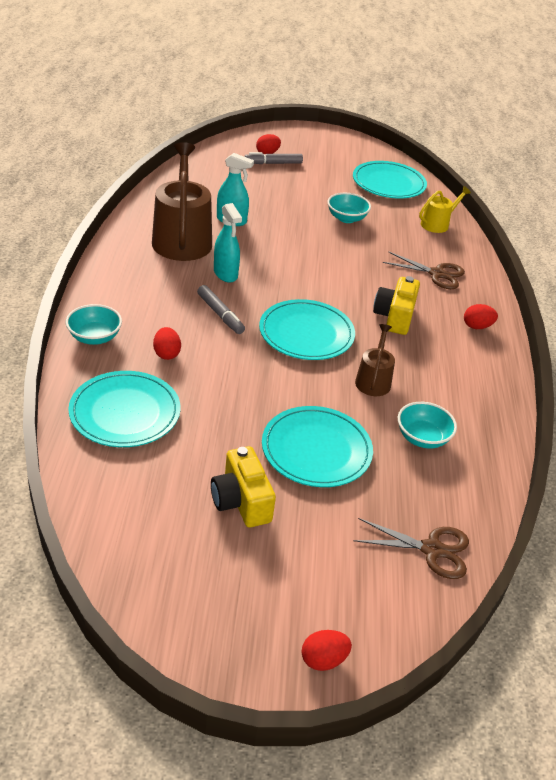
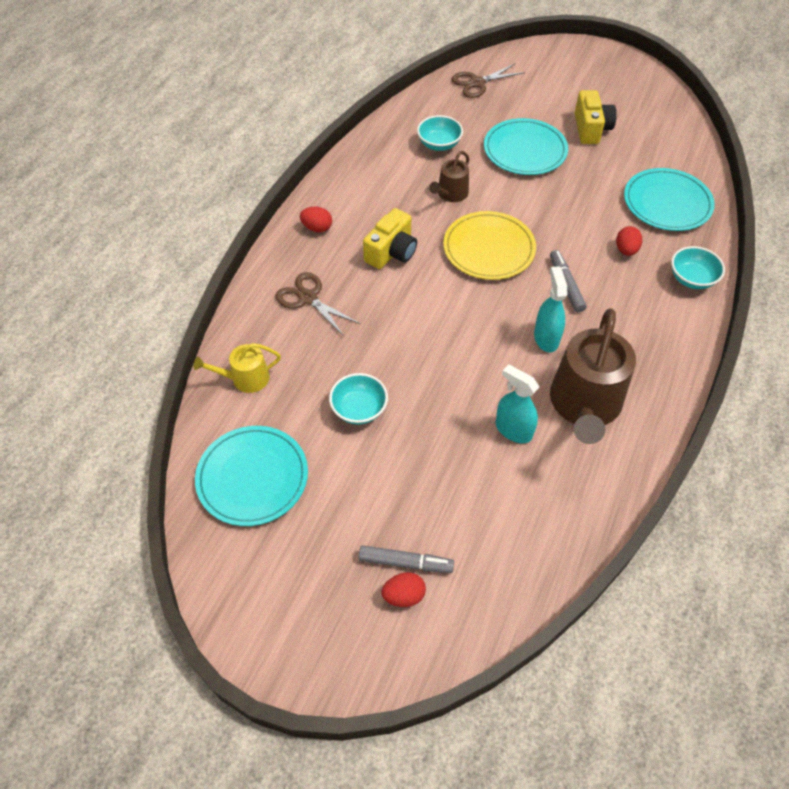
camera: 155 degrees left, 15 degrees up
(306, 334) = (489, 249): turquoise plate -> yellow plate
(323, 660) = (567, 52): red egg -> none
(432, 550) = (477, 83): brown scissors -> brown scissors turned 60 degrees counterclockwise

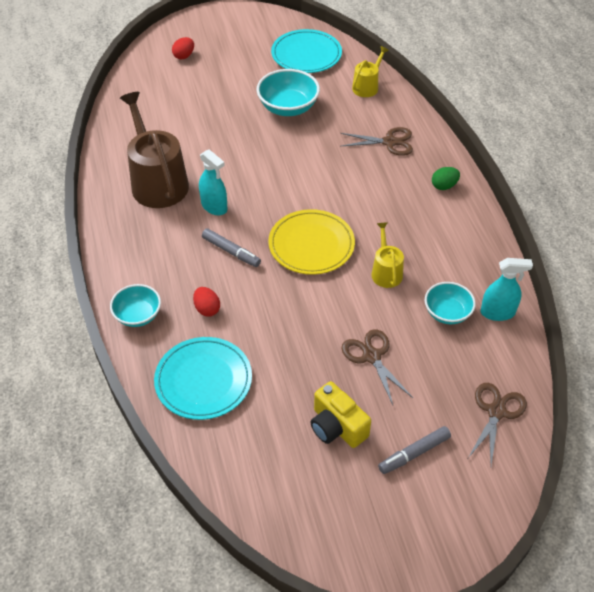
camera: 140 degrees right, 5 degrees down
(317, 228) = (444, 186): red egg -> green egg
(359, 409) = (288, 108): turquoise bowl -> turquoise bowl, size x1.52
(391, 252) = (375, 201): yellow camera -> none
(405, 562) = (195, 66): grey marker -> grey marker (414, 453)
(450, 194) = (386, 271): brown watering can -> yellow watering can
(513, 430) = (190, 146): turquoise spray bottle -> turquoise spray bottle (497, 312)
(525, 150) = (372, 356): turquoise plate -> brown scissors

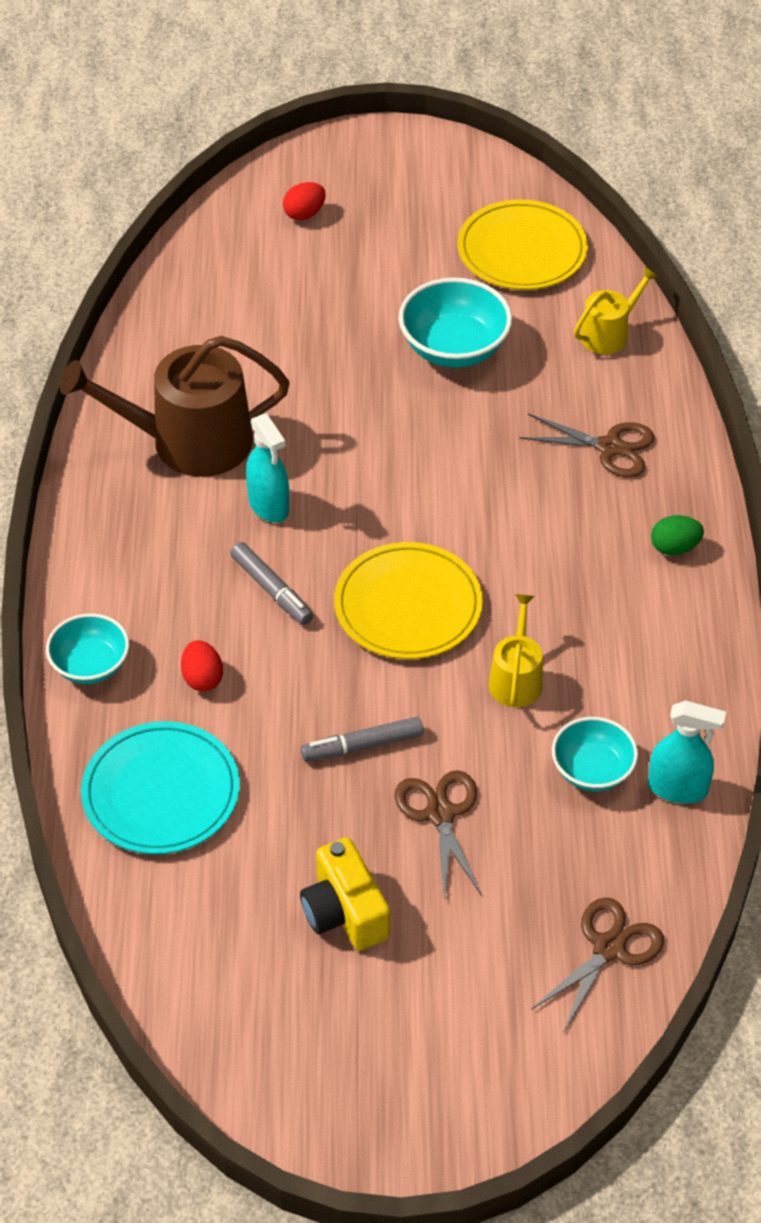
camera: 15 degrees right, 0 degrees up
(157, 181) = (188, 442): brown watering can -> brown watering can turned 90 degrees counterclockwise
(306, 54) = (522, 250): turquoise plate -> yellow plate
(414, 453) = (451, 981): grey marker -> grey marker (363, 746)

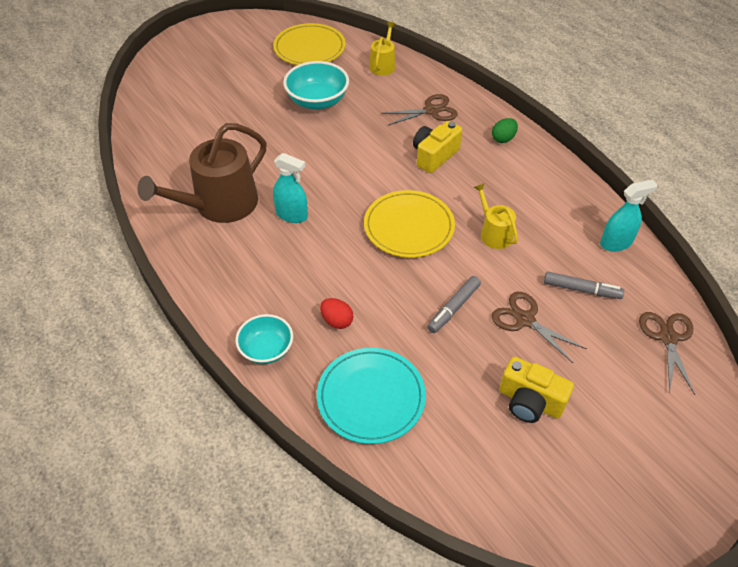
camera: 35 degrees left, 0 degrees up
(271, 589) = (331, 255): grey marker -> grey marker (581, 289)
(304, 214) = (186, 75): red egg -> none
(544, 521) = (434, 156): none -> yellow camera
(592, 770) = (571, 256): turquoise bowl -> none

